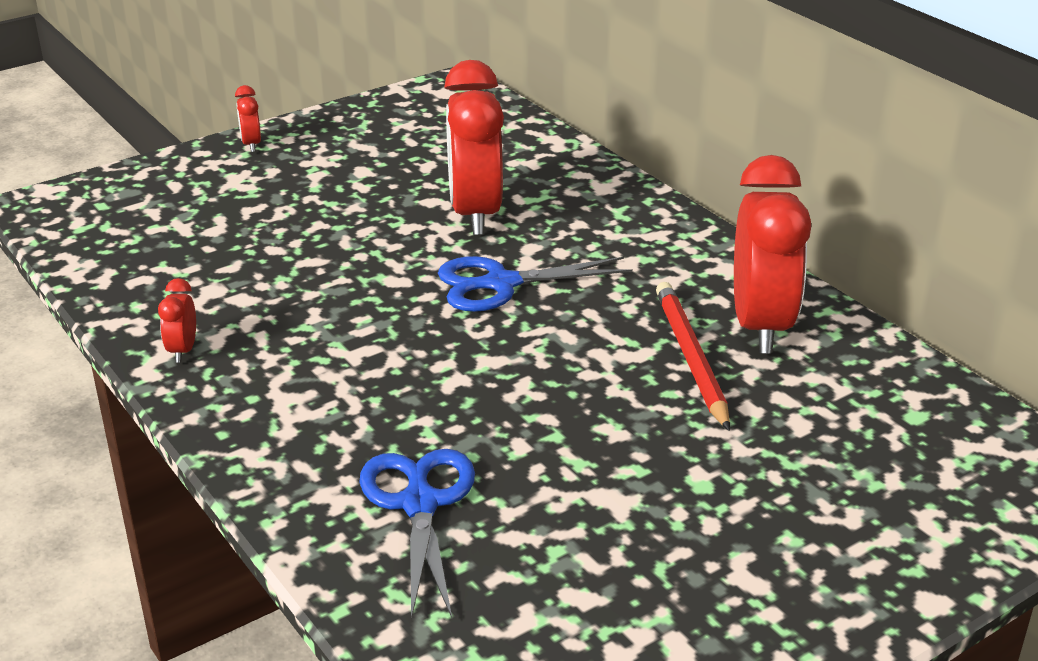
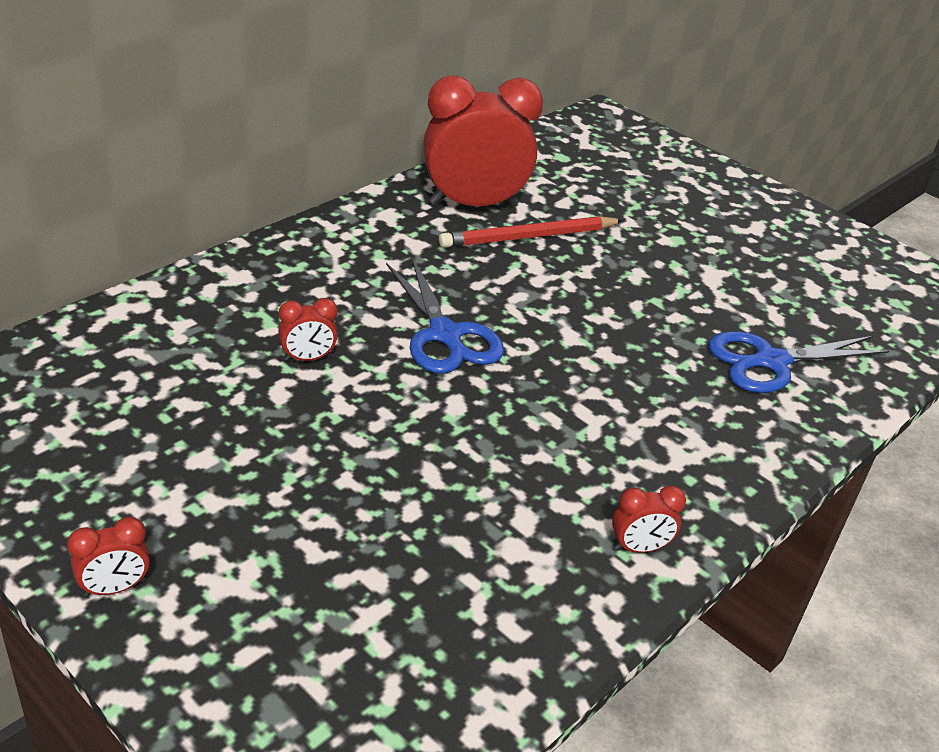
camera: 105 degrees left, 5 degrees up
(475, 214) = (307, 358): red clock -> red clock, size x0.42

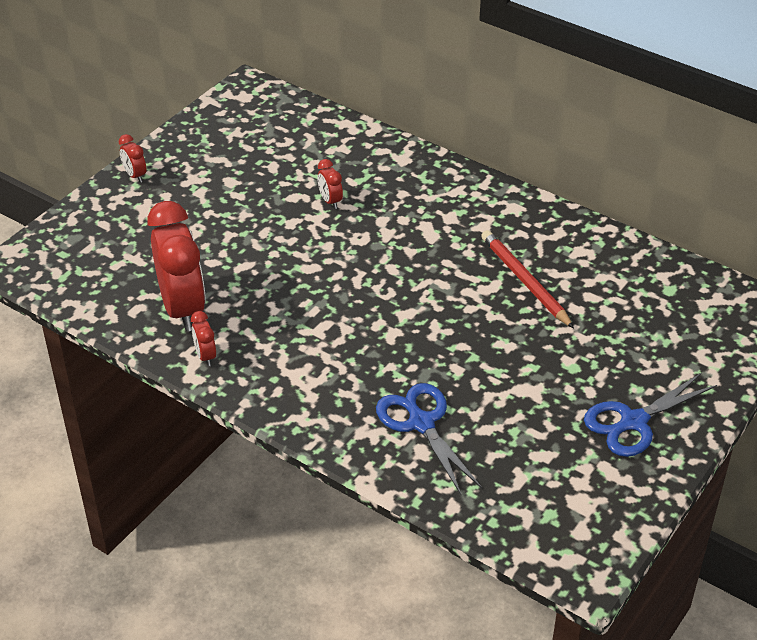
camera: 85 degrees right, 5 degrees up
(445, 335) = (379, 254): blue scissors -> blue scissors (633, 422)
(473, 204) = (555, 247): red clock -> red clock (182, 308)

